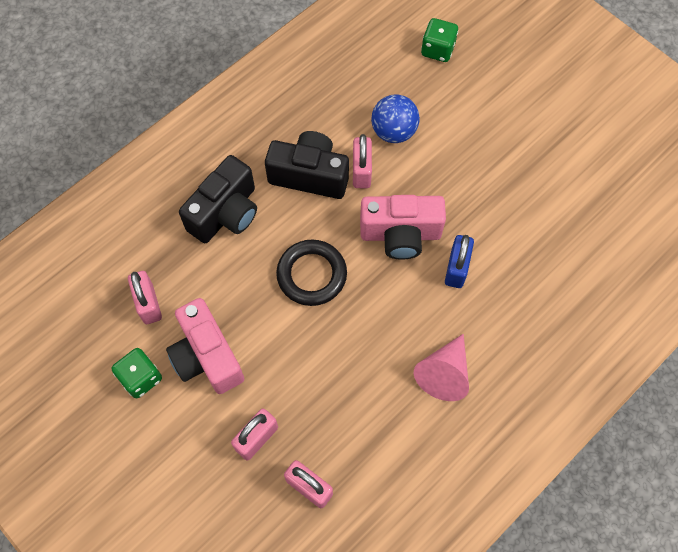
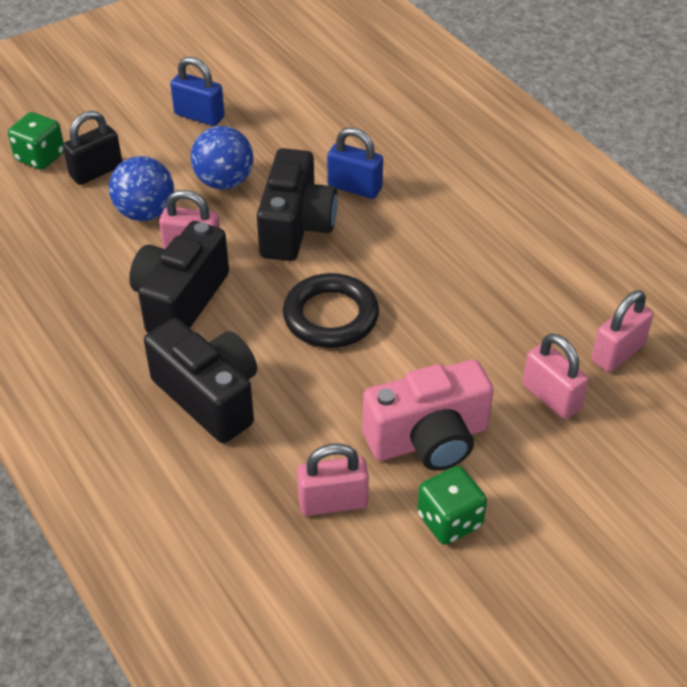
camera: 80 degrees left, 20 degrees down
(400, 234) = (296, 227): pink camera -> black camera
(430, 89) = (96, 171): none -> black padlock
(440, 175) = (224, 182): none -> blue ball
(444, 373) = (485, 217): pink cone -> none
(515, 140) = (199, 116): none -> blue padlock

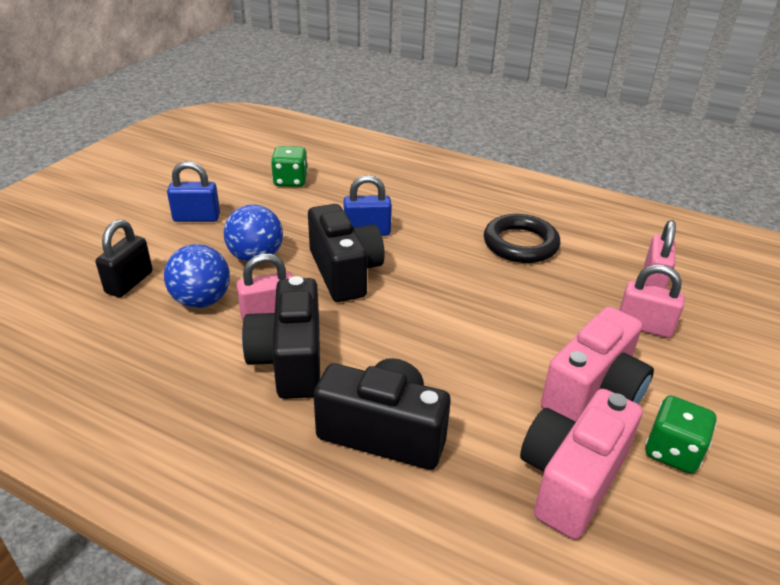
camera: 30 degrees left, 10 degrees down
(40, 157) = (63, 286): green dice -> green dice (290, 181)
(331, 316) = (430, 327): black ring -> black ring (520, 244)
(333, 502) = (571, 479): pink padlock -> pink camera

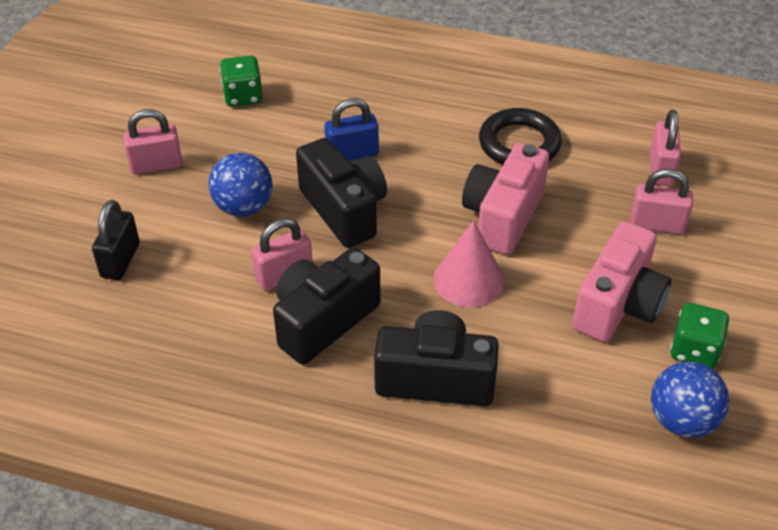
camera: 10 degrees left, 10 degrees up
(196, 218) = (156, 165): blue padlock -> pink padlock
(201, 301) = (207, 269): blue ball -> blue ball (682, 420)
(290, 360) = (323, 321): black camera -> black camera turned 60 degrees clockwise
(444, 346) = (468, 280): none -> pink cone
(571, 479) = (610, 392): pink camera -> pink camera (503, 216)

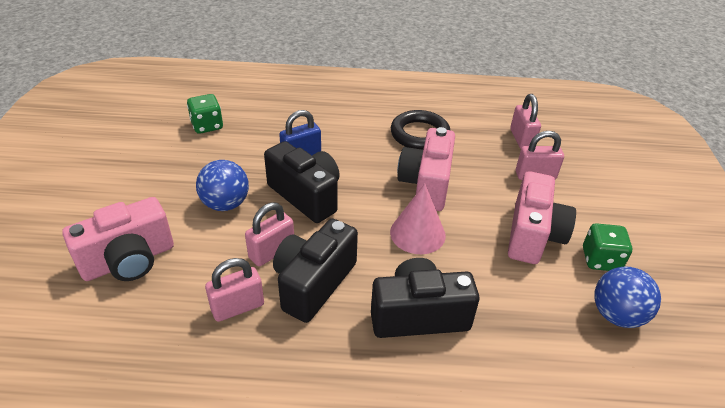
camera: 15 degrees left, 5 degrees down
(120, 260) = (129, 260): black padlock -> pink camera
(156, 165) = (147, 182): pink padlock -> pink padlock (238, 307)

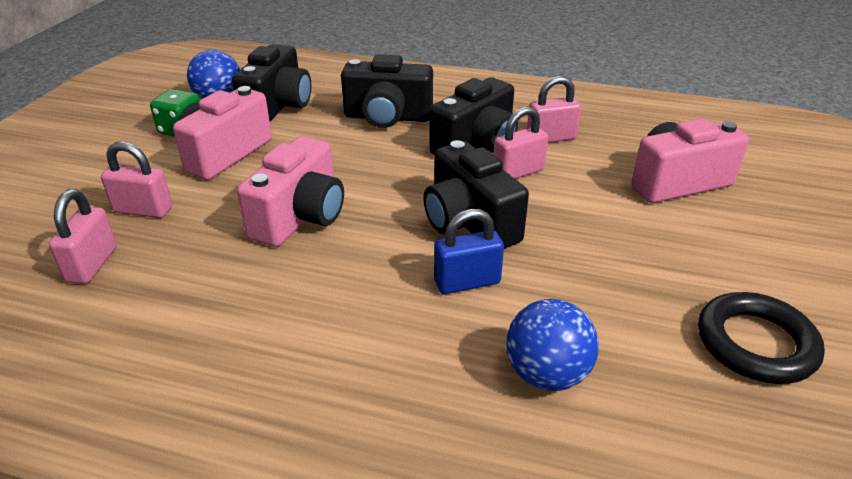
camera: 165 degrees left, 5 degrees down
(207, 126) = (644, 370): green dice -> none
(225, 204) = (579, 226): blue ball -> blue ball (546, 374)
(417, 233) = (349, 169): pink cone -> none
(419, 134) = (250, 295): black ring -> black ring (755, 343)
(546, 314) = (278, 106): none -> black camera

